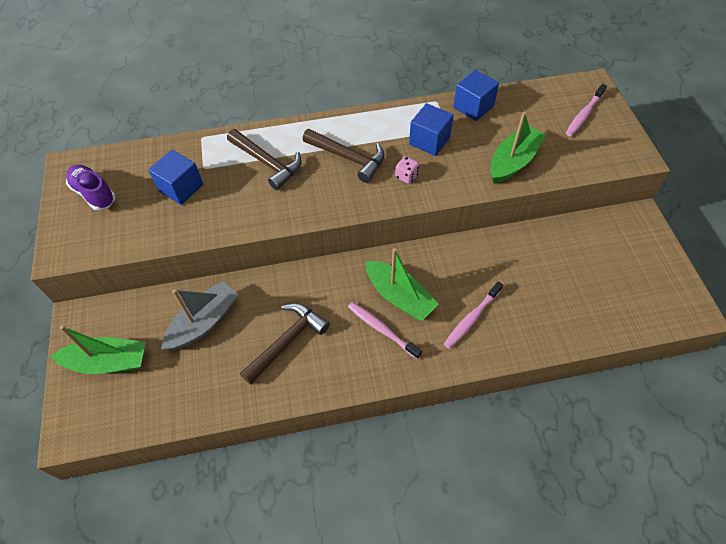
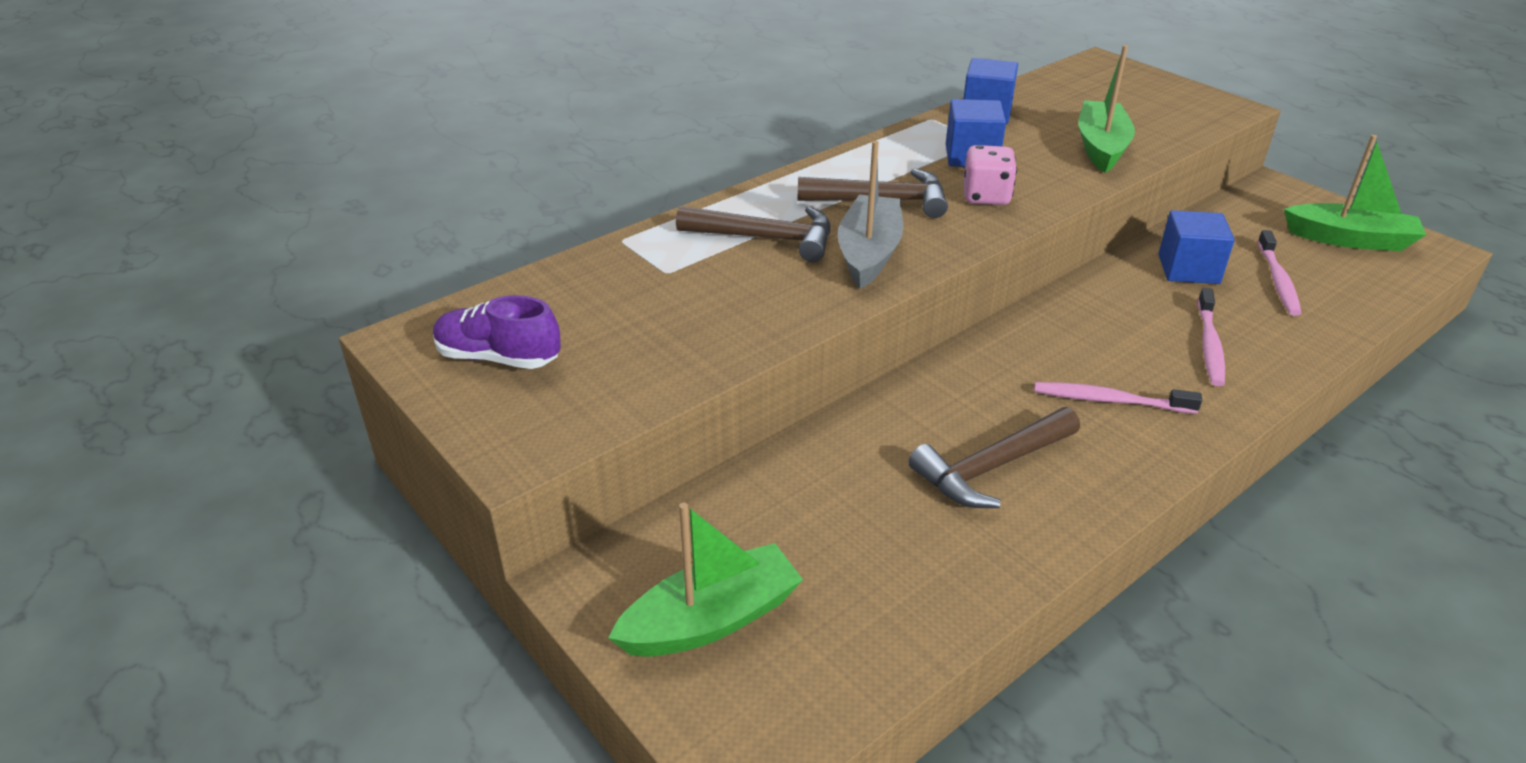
camera: 30 degrees left, 20 degrees down
(181, 188) = (654, 304): blue cube -> blue cube (1188, 269)
(204, 322) = (829, 496): grey boat -> grey boat (869, 253)
(287, 341) = (991, 467): brown hammer -> brown hammer turned 135 degrees counterclockwise
(399, 296) = (1089, 356): green boat -> green boat (1349, 239)
(406, 176) = (986, 197): pink dice -> pink dice, size x1.52
(584, 114) = (1126, 88): pink toothbrush -> pink toothbrush (1278, 280)

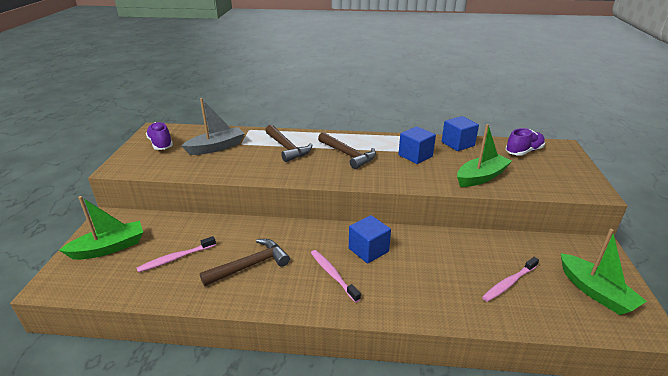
camera: 45 degrees right, 5 degrees down
(711, 619) = (109, 248): green boat -> green boat turned 45 degrees counterclockwise
(869, 253) = (307, 168): grey boat -> grey boat (216, 147)
(986, 197) = (388, 171): pink dice -> none
(991, 467) = (250, 265): brown hammer -> brown hammer turned 135 degrees clockwise
(1077, 88) = (523, 151): none -> purple shoe
(1188, 269) = (471, 253): blue cube -> blue cube (368, 250)
(1209, 345) = (416, 284): pink toothbrush -> pink toothbrush (175, 258)

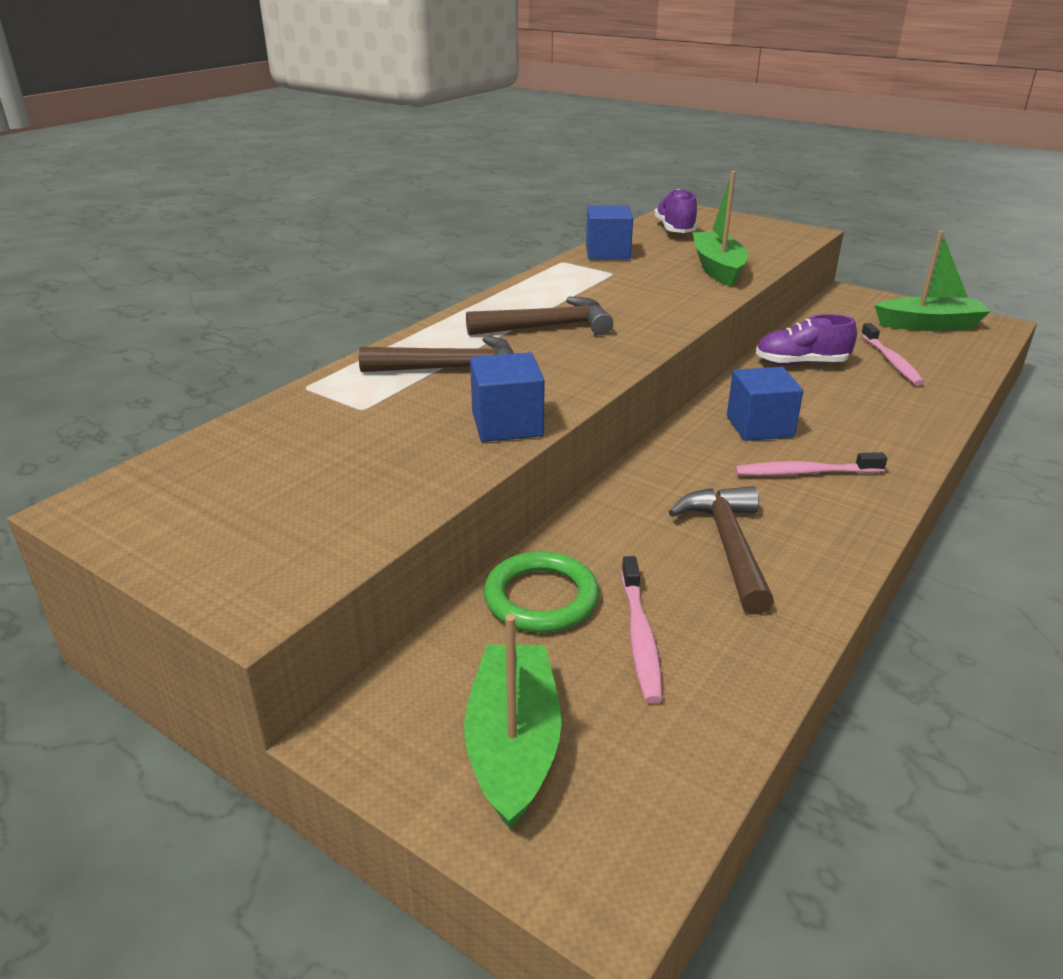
camera: 60 degrees left, 0 degrees up
(161, 144) = (206, 511): purple shoe -> purple shoe (801, 363)
(189, 229) = (541, 598): none -> green ring
(216, 147) = (340, 439): grey boat -> none
(415, 156) = (611, 285): blue cube -> blue cube (507, 424)

